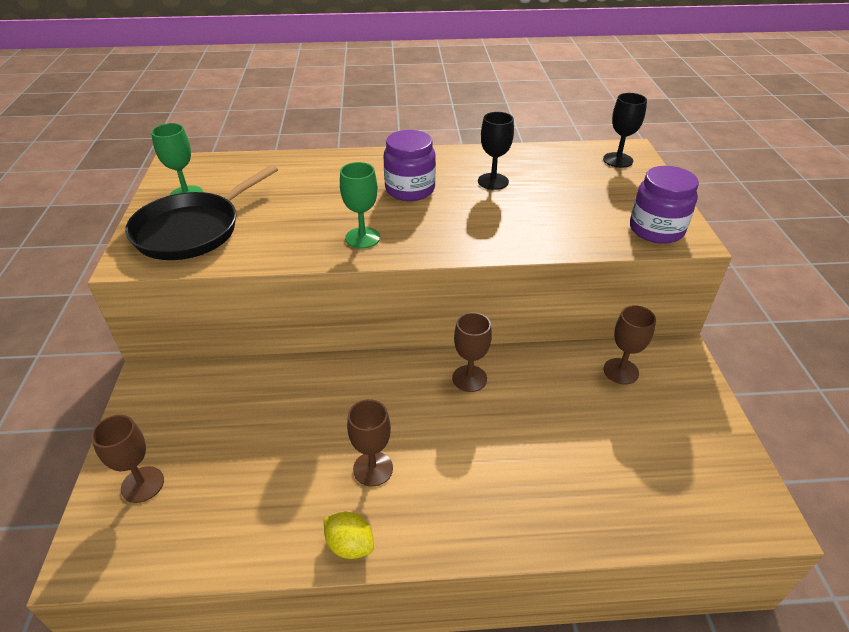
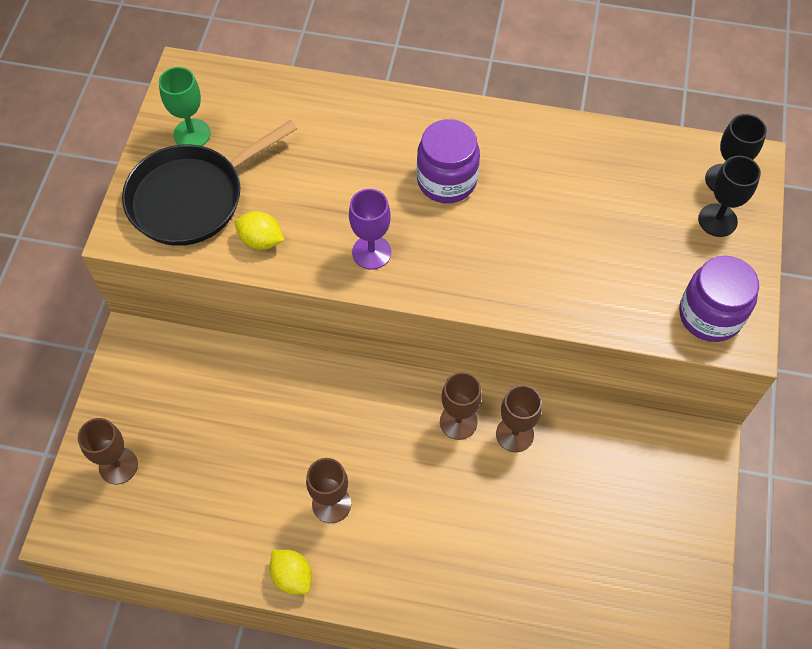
camera: 15 degrees right, 20 degrees up
(261, 246) = (261, 240): none -> yellow lemon
(362, 238) = (371, 252): green goblet -> purple goblet
(493, 181) = (550, 187): black goblet -> black goblet (717, 220)
(621, 371) = (625, 453): brown goblet -> brown goblet (514, 434)

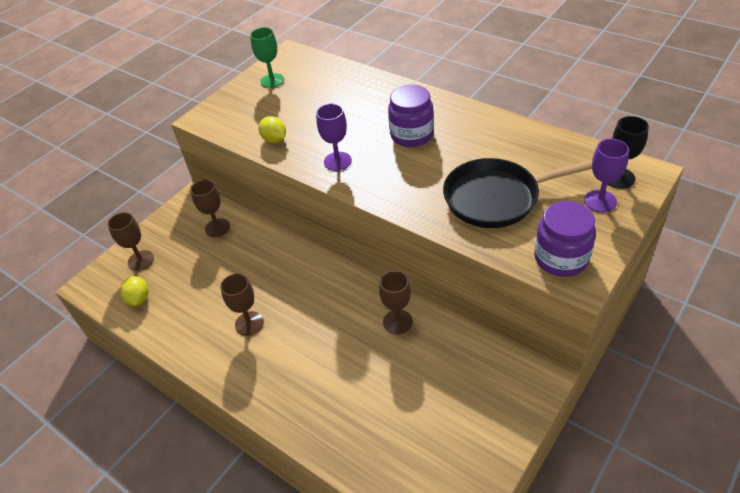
camera: 30 degrees right, 15 degrees down
(192, 198) = (250, 110): black pan -> black pan (496, 198)
(292, 576) = (197, 358): yellow lemon -> yellow lemon (139, 298)
(458, 422) = (362, 301): brown goblet -> brown goblet (217, 228)
(717, 220) = (600, 201): black goblet -> purple goblet

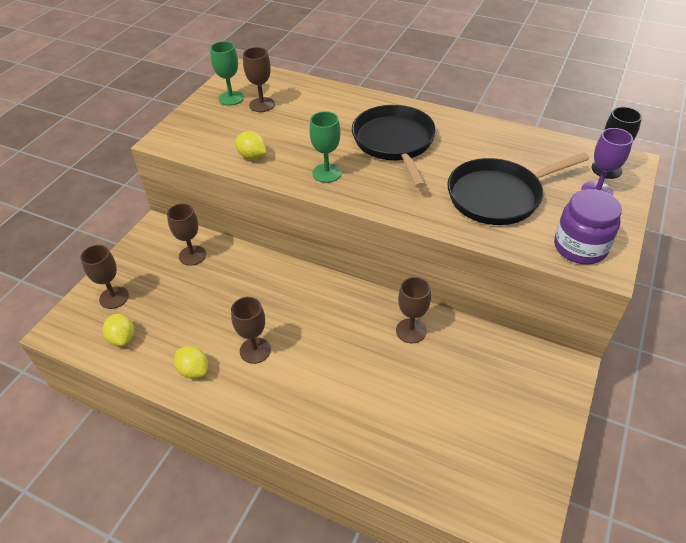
camera: 15 degrees left, 0 degrees up
(191, 335) = (194, 370): none -> yellow lemon
(298, 89) = (262, 105): none -> brown goblet
(337, 161) = (327, 173): purple goblet -> green goblet
(411, 135) = (394, 142): purple jar -> black pan

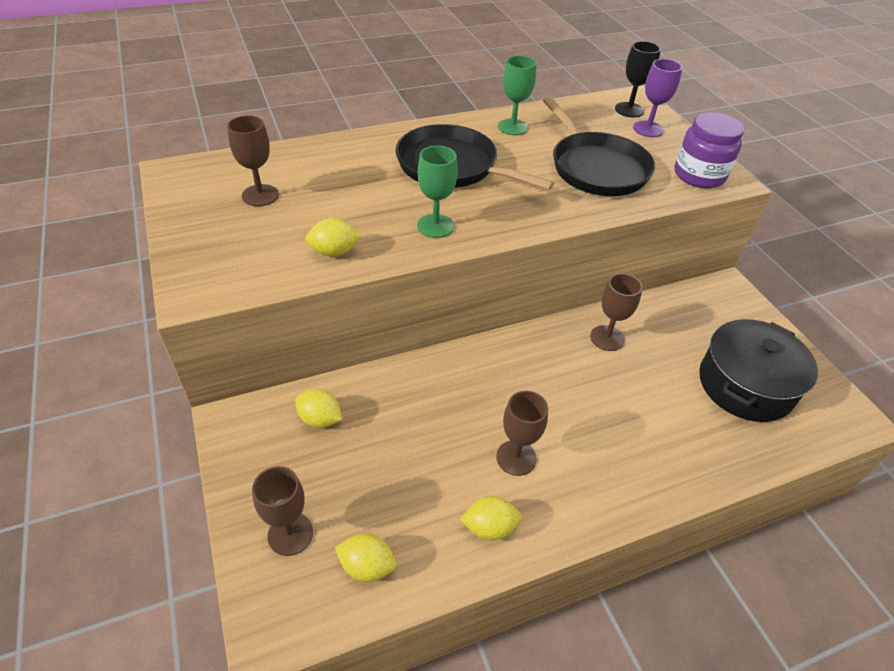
camera: 50 degrees left, 0 degrees up
(192, 255) = (320, 419): brown goblet -> yellow lemon
(231, 98) = (210, 206): green goblet -> green goblet (513, 127)
(467, 434) = (745, 385): none -> black pot
(498, 196) = (596, 168): black pan -> black pan turned 45 degrees counterclockwise

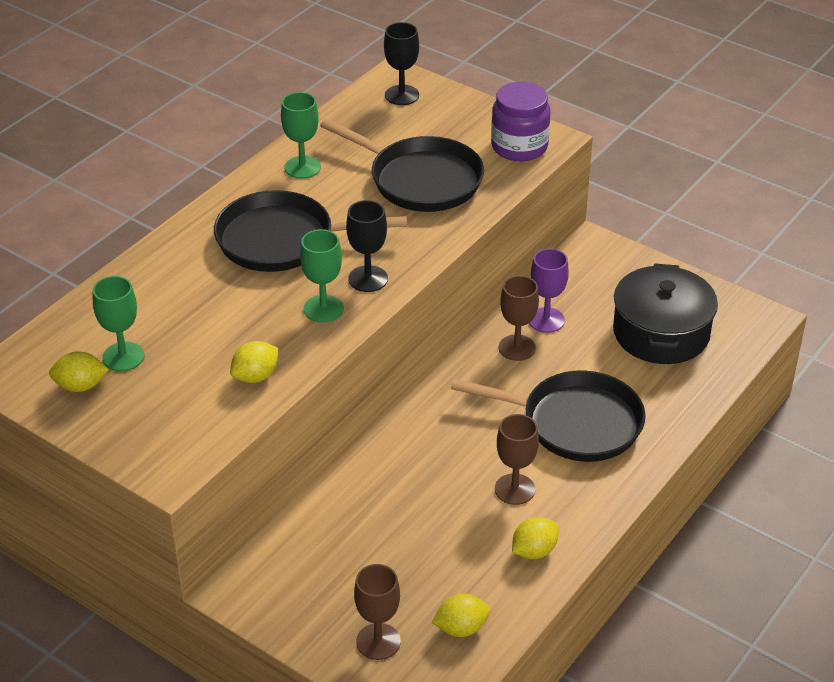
camera: 30 degrees left, 5 degrees down
(260, 195) = (123, 357): brown goblet -> green goblet
(320, 419) = (317, 547): yellow lemon -> yellow lemon (80, 386)
(491, 219) = (368, 279): none -> black goblet
(612, 425) = (575, 423): none -> black pan
(648, 129) = (436, 112): purple goblet -> purple goblet (546, 320)

